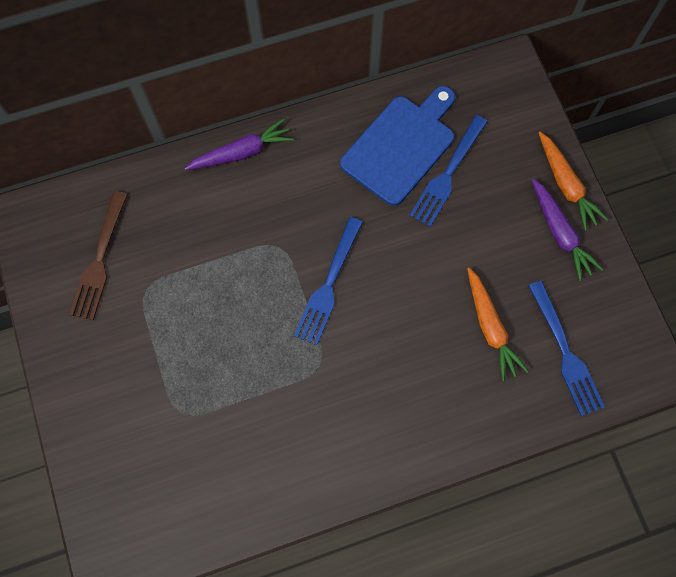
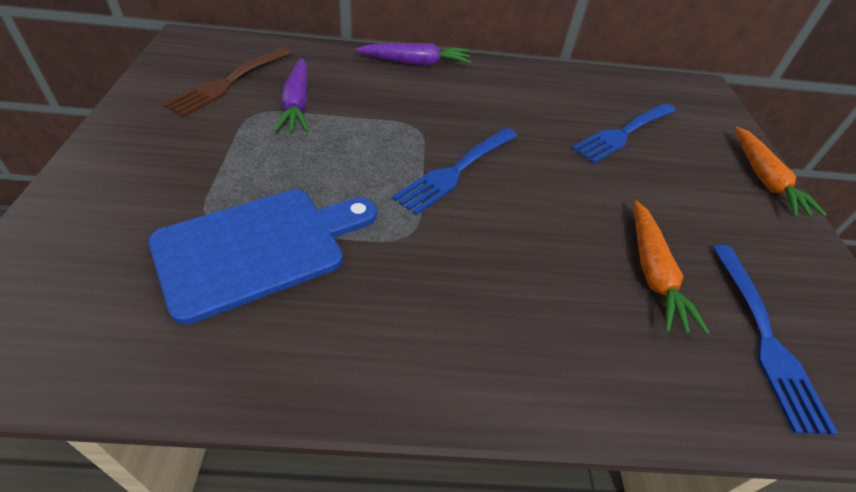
camera: 15 degrees right, 25 degrees down
(401, 146) = (578, 102): blue cutting board -> blue cutting board (258, 248)
(560, 233) = (756, 215): purple carrot -> purple carrot (297, 104)

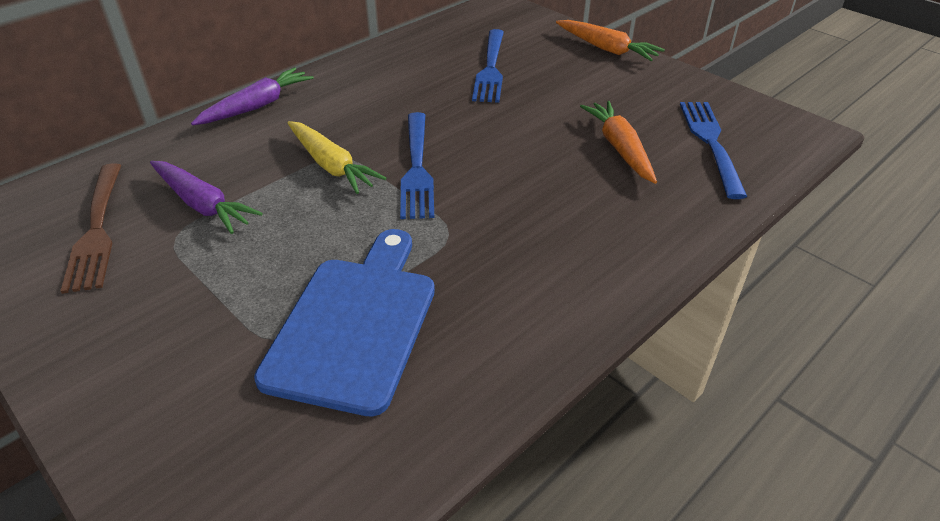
camera: 40 degrees left, 5 degrees down
(403, 130) = (331, 165): none -> yellow carrot
(653, 273) = (619, 148): orange carrot -> orange carrot turned 150 degrees counterclockwise
(764, 337) = (711, 143): blue fork -> blue fork turned 135 degrees counterclockwise

